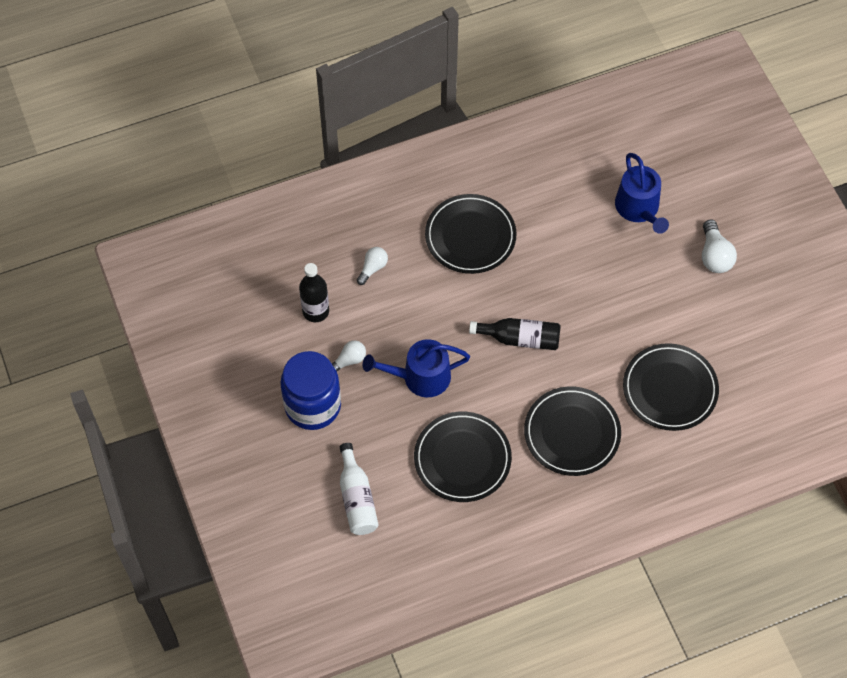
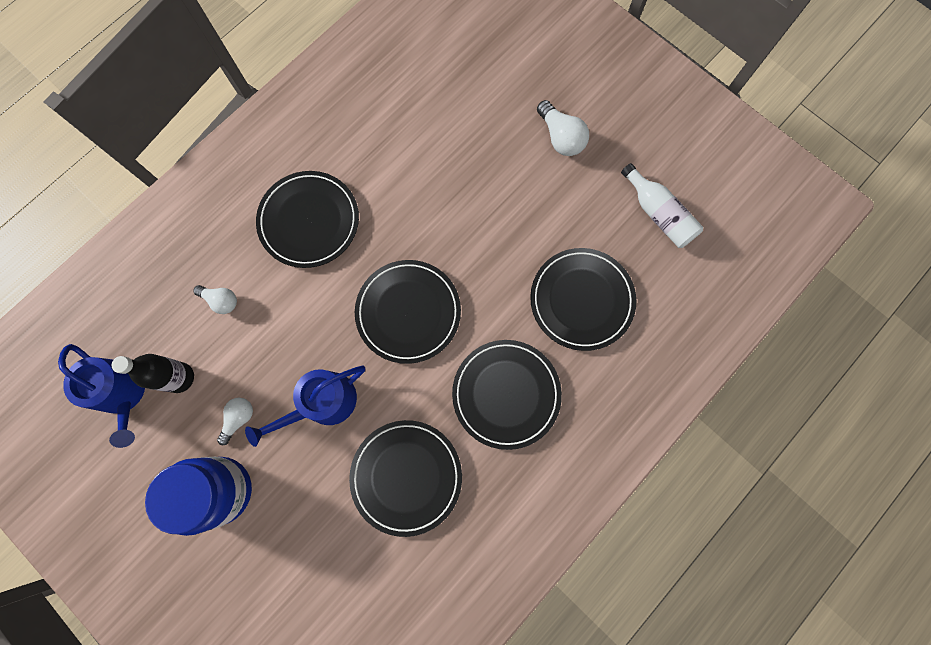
camera: 25 degrees left, 15 degrees up
(357, 498) = (313, 577): white bottle -> white bottle (658, 214)
(373, 268) = (221, 301): white light bulb -> white light bulb turned 105 degrees clockwise
(520, 339) = (408, 312): black bottle -> black plate
(639, 209) = (465, 119): blue watering can -> blue watering can (123, 393)

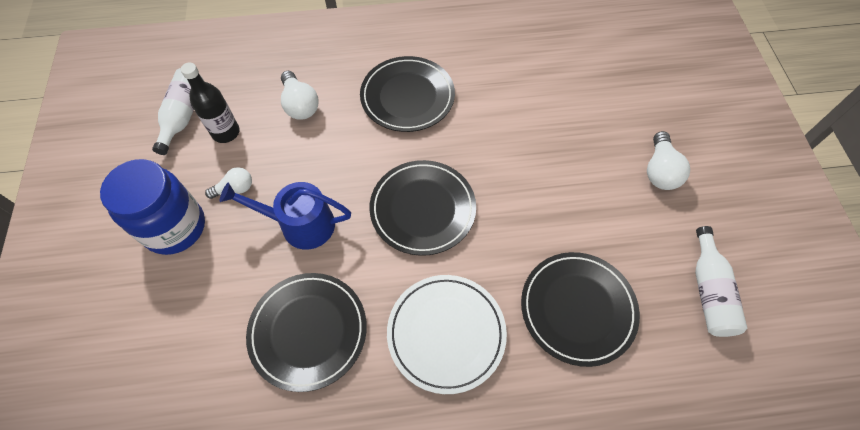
camera: 40 degrees right, 15 degrees down
(123, 393) = (183, 115): blue watering can -> white bottle
(221, 301) = (300, 105): white light bulb -> white light bulb, size x1.51
(506, 394) = (446, 333): black plate -> white plate

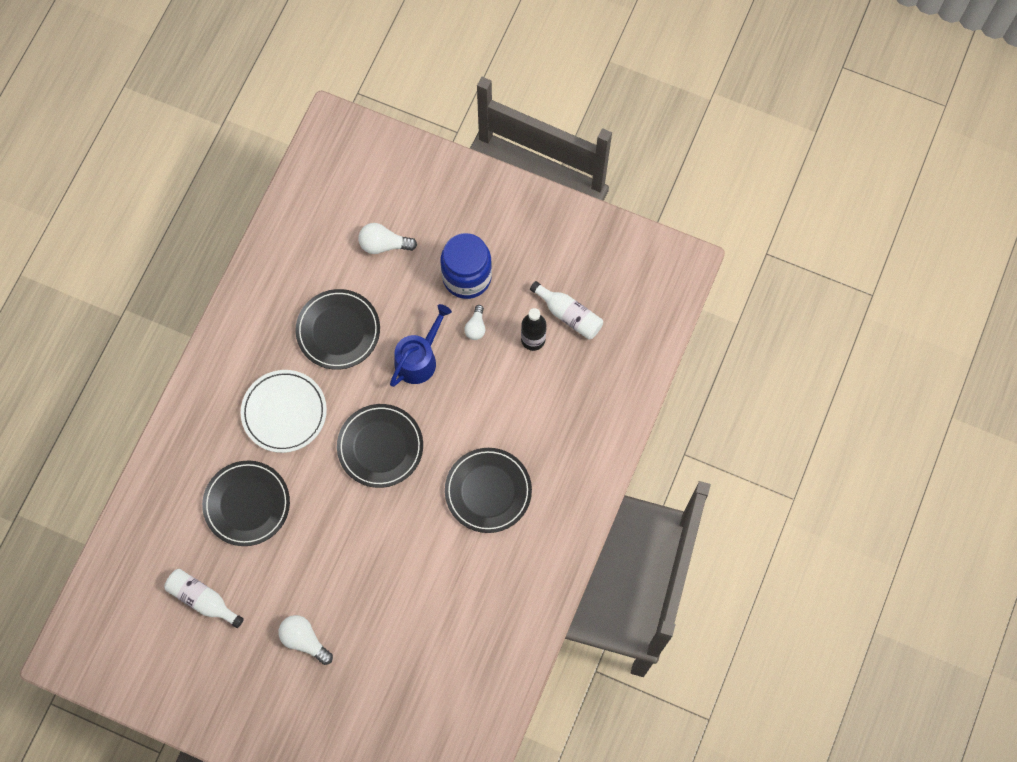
camera: 120 degrees right, 10 degrees up
(300, 105) = (528, 404): white light bulb -> white light bulb (384, 244)

